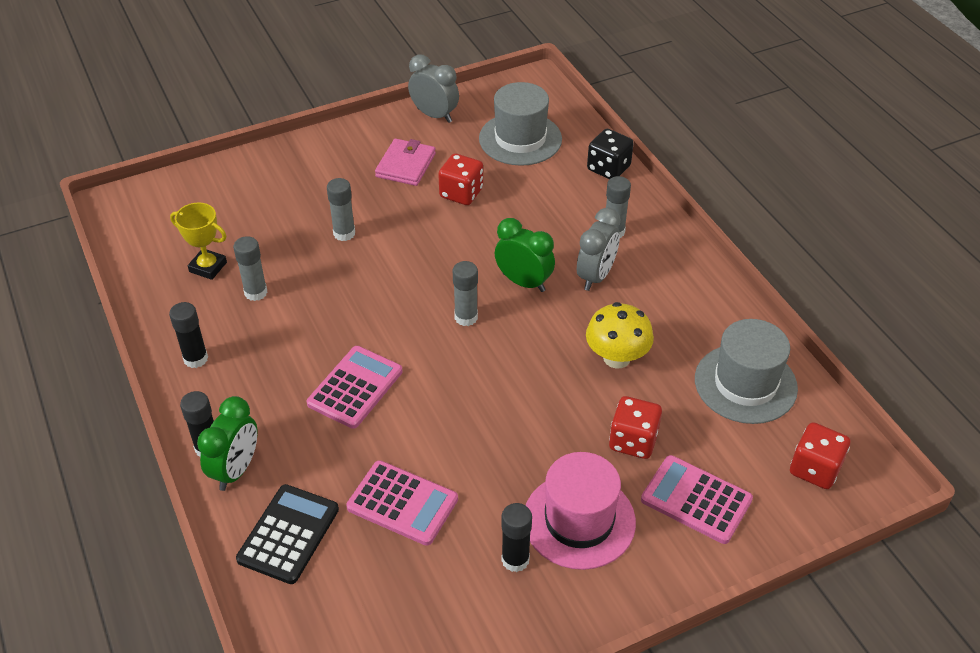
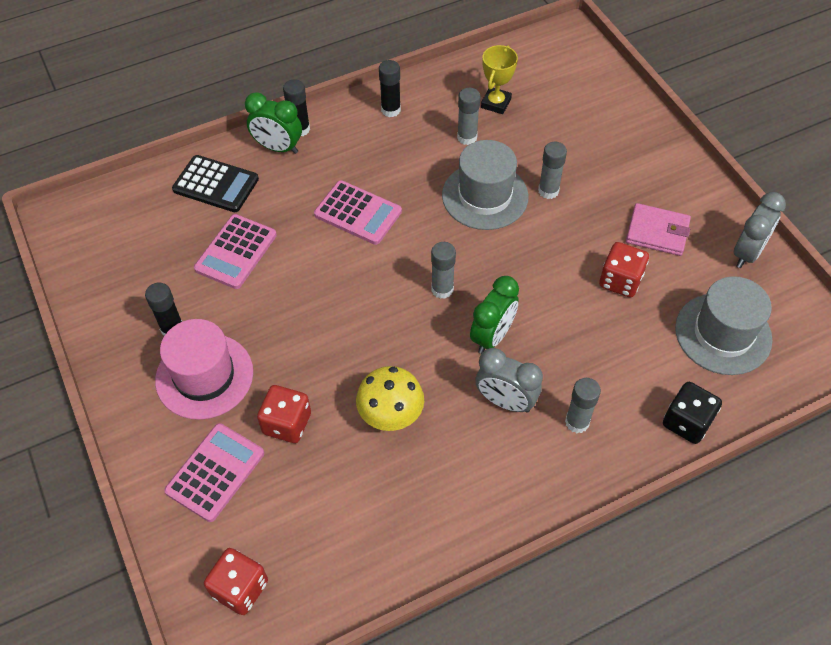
camera: 90 degrees right, 10 degrees up
(745, 383) = (354, 535): grey hat -> grey hat (485, 196)

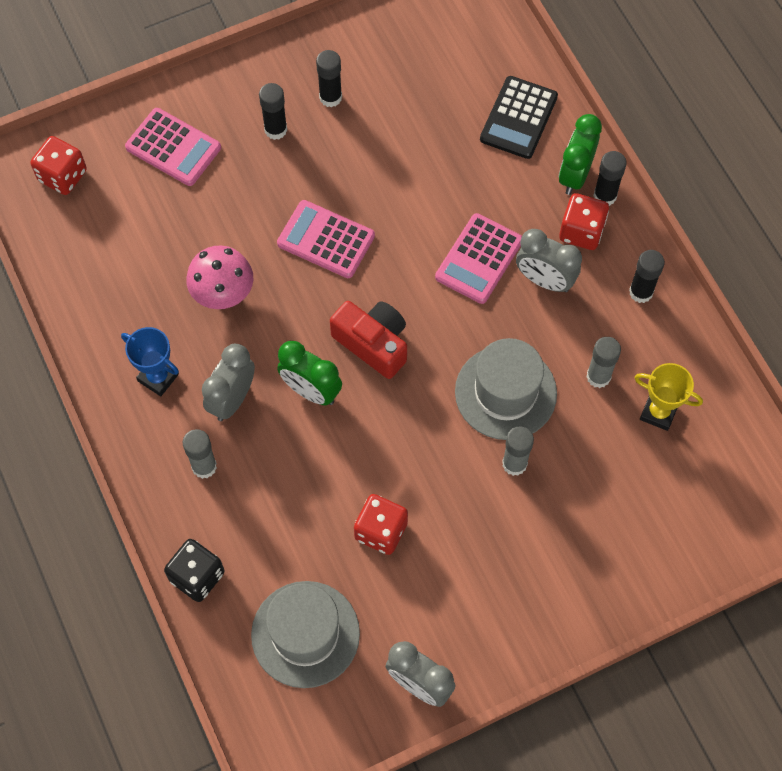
camera: 90 degrees right, 10 degrees up
(204, 376) = (275, 129): pink hat -> black glue stick
(236, 252) = (425, 144): pink calculator -> pink calculator (326, 240)
(287, 423) = (219, 203): red dice -> red dice (581, 231)
(379, 169) = (544, 280): none -> grey clock
(391, 415) = (223, 293): yellow mushroom -> pink mushroom
(442, 289) = (373, 343): grey glue stick -> red camera
(486, 469) = (158, 377): none -> blue trophy
(657, 232) = (451, 582): pink wallet -> none

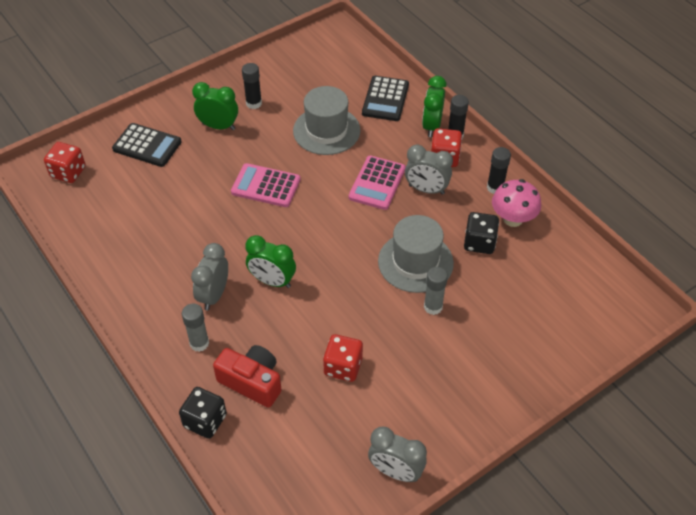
camera: 10 degrees left, 15 degrees down
(158, 377) = (155, 289): blue trophy -> none
(173, 147) = (147, 145): pink calculator -> black calculator
(223, 293) = (196, 228): pink mushroom -> pink mushroom (513, 219)
(275, 129) = (218, 126): black glue stick -> green clock
(305, 634) = (298, 449): grey hat -> grey hat (326, 130)
(373, 343) = (312, 245): red camera -> red camera (252, 382)
(598, 376) = (479, 243): grey glue stick -> black dice
(658, 412) = (528, 259): yellow trophy -> none

